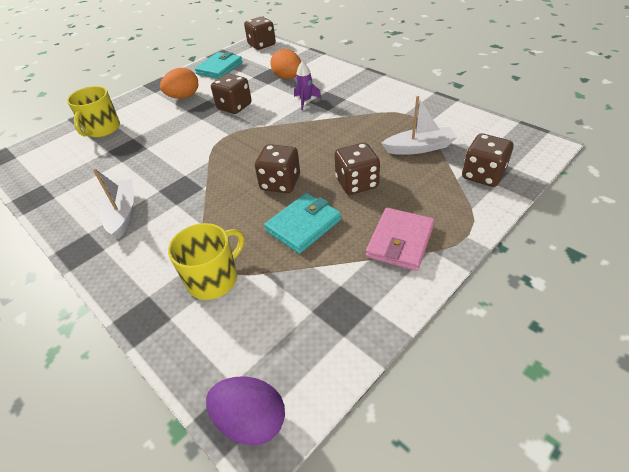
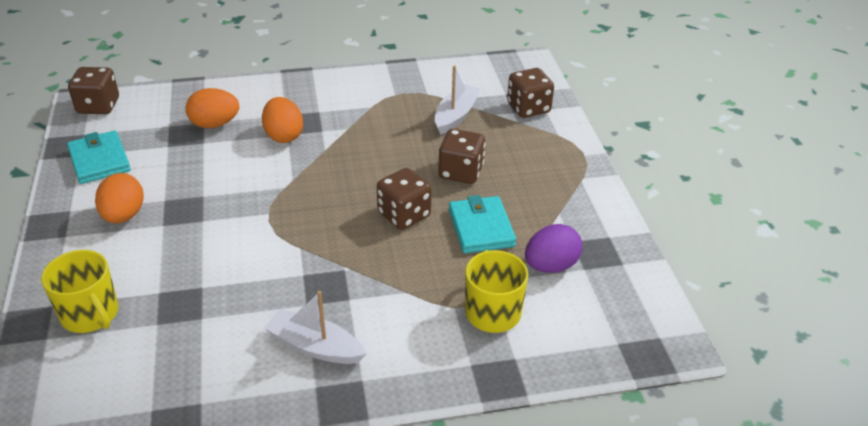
camera: 60 degrees left, 5 degrees down
(234, 107) = (215, 186): brown dice -> none
(251, 420) = (658, 345): purple egg -> purple egg (551, 266)
(305, 101) = (284, 135): purple rocket -> orange egg
(400, 241) = (556, 187): pink wallet -> none

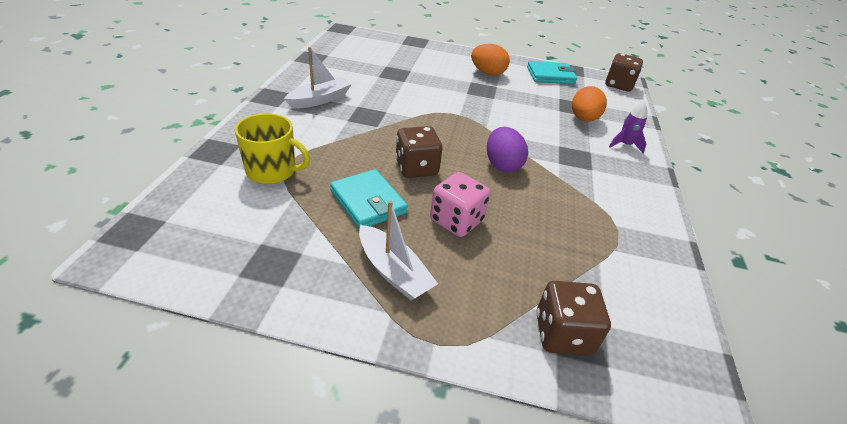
camera: 110 degrees right, 0 degrees up
(90, 314) = (409, 53): yellow mug -> none
(256, 95) = (624, 145): none -> purple rocket
(284, 135) = (557, 143): orange egg -> none
(456, 116) = (561, 256): white boat -> white boat (393, 271)
(461, 172) = (456, 220): brown dice -> pink dice
(481, 228) = (368, 202): turquoise wallet -> turquoise wallet turned 45 degrees clockwise
(551, 266) = (285, 223): purple egg -> purple egg (502, 165)

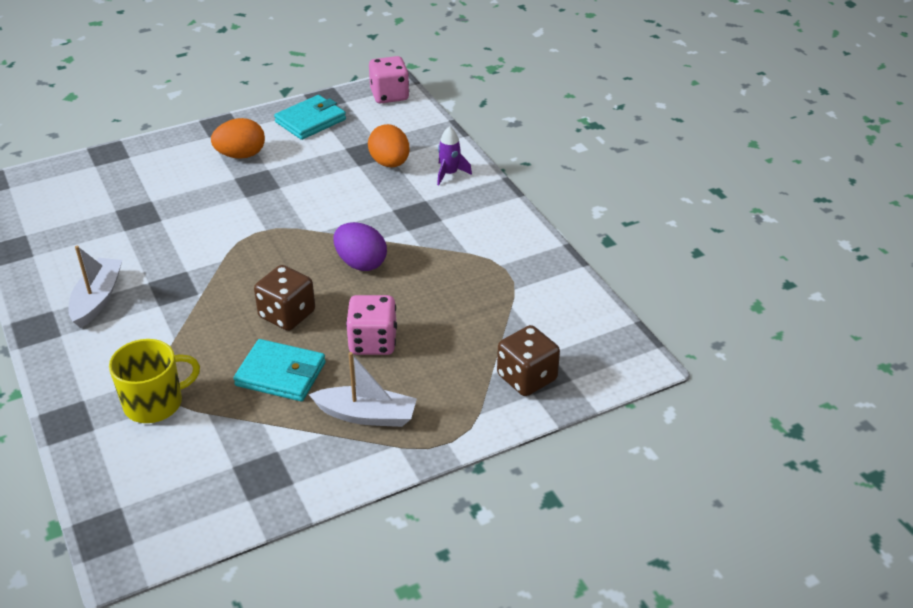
camera: 35 degrees left, 0 degrees up
(618, 85) = (389, 95): brown dice -> pink dice

